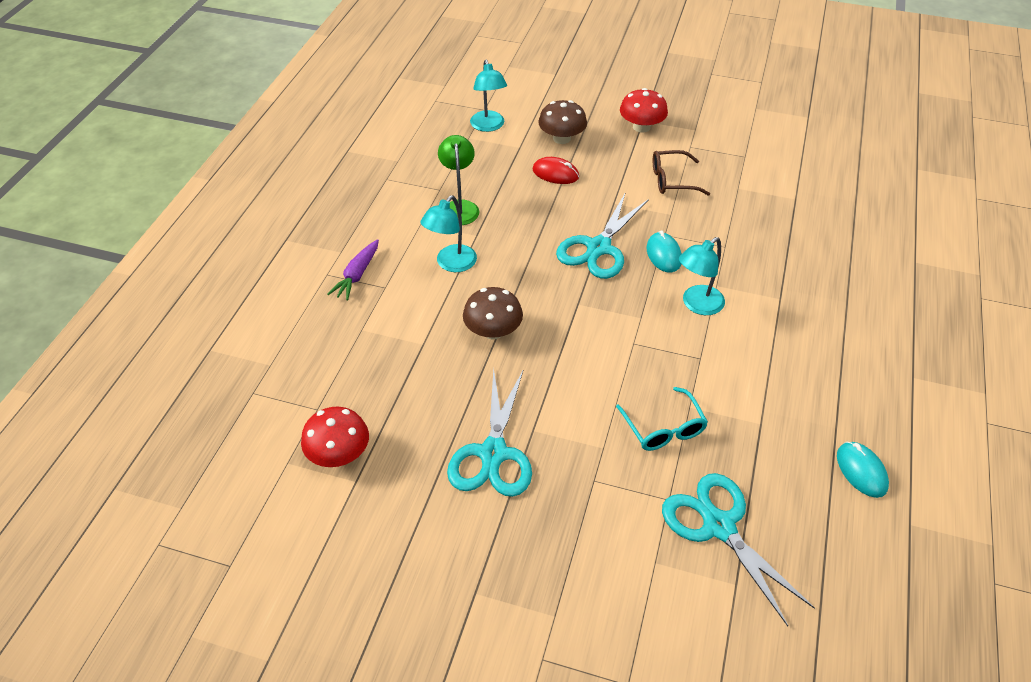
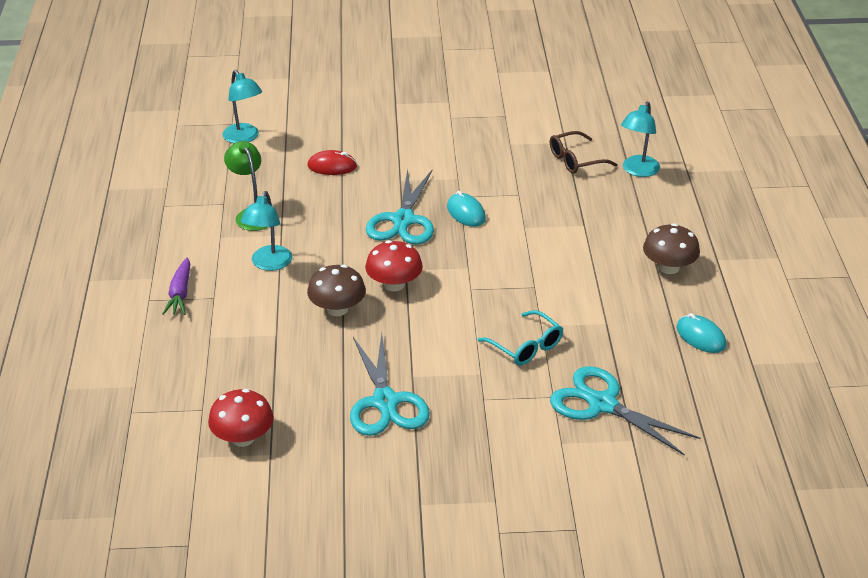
camera: 20 degrees left, 10 degrees down
(562, 138) = (323, 134): brown mushroom -> brown mushroom (669, 267)
(641, 127) = (396, 109): red mushroom -> red mushroom (394, 284)
(672, 180) = (446, 149): brown glasses -> brown glasses (575, 160)
(697, 305) = (513, 246): turquoise lamp -> turquoise lamp (637, 171)

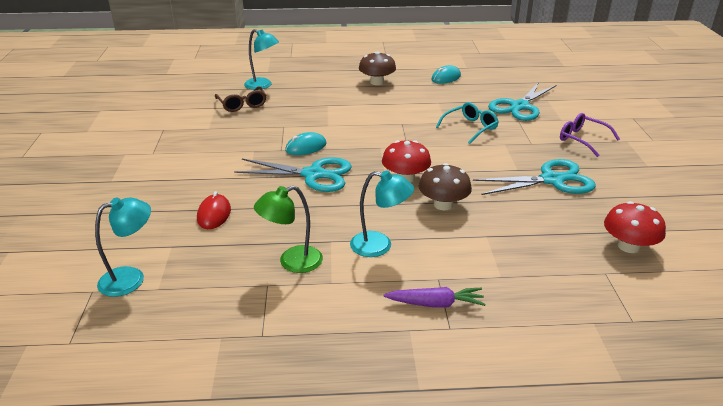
camera: 90 degrees left, 5 degrees down
(497, 452) = (582, 139): none -> purple glasses

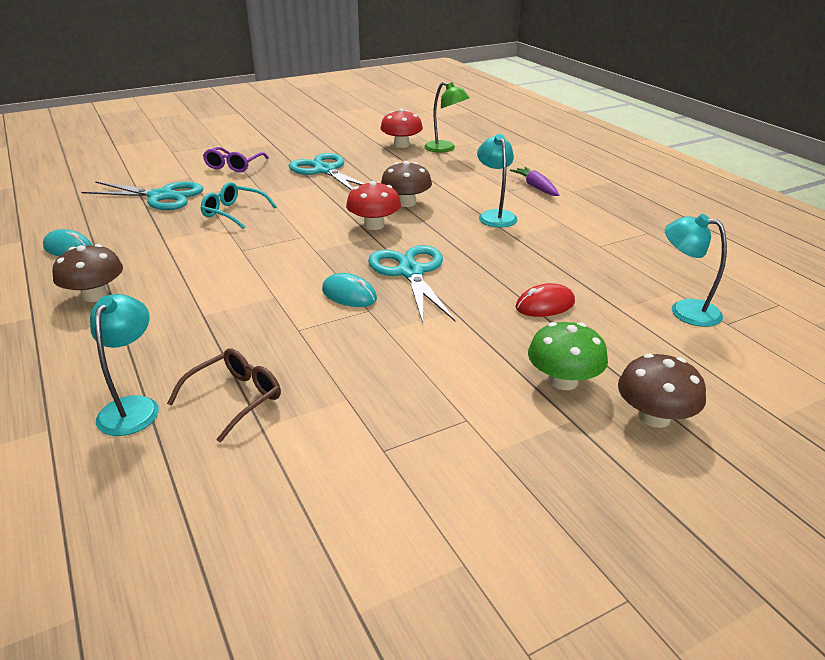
camera: 115 degrees left, 0 degrees up
(75, 207) = (654, 417): none -> brown mushroom
(138, 190) = (563, 381): none -> green mushroom
(292, 262) = (561, 243): green lamp -> green lamp (445, 149)

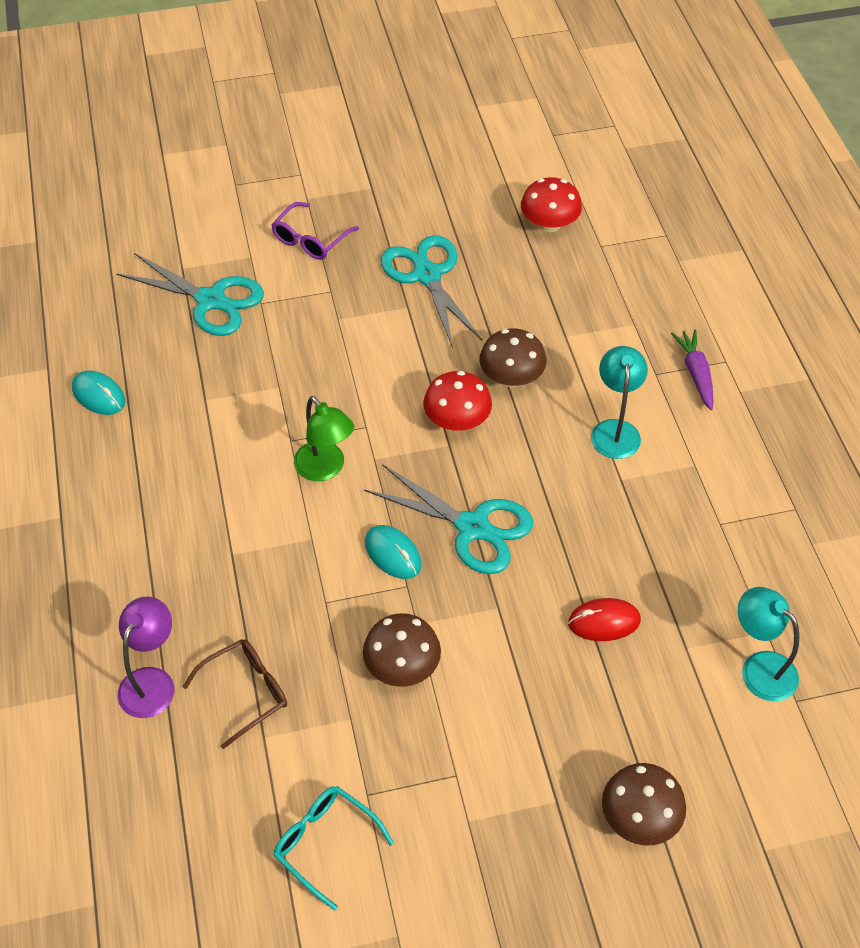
camera: 15 degrees right, 20 degrees up
(95, 295) = (124, 494): brown mushroom -> brown mushroom (402, 666)
(133, 407) = (152, 681): turquoise lamp -> purple lamp
(233, 213) = (293, 357): turquoise glasses -> turquoise glasses (325, 843)
(410, 272) = (473, 527): turquoise scissors -> turquoise scissors turned 120 degrees clockwise
(445, 149) = (608, 247): green lamp -> green lamp (325, 469)
(563, 381) = (572, 746): green mushroom -> none

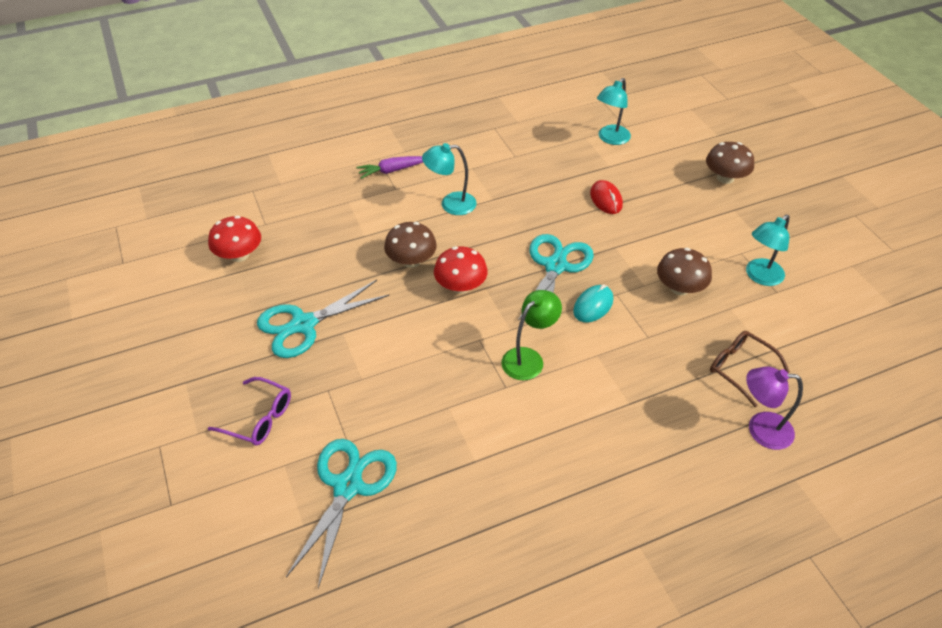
camera: 100 degrees left, 5 degrees down
(99, 395) = (489, 556): turquoise mouse -> none
(325, 843) = (819, 306): turquoise glasses -> none
(401, 782) = (760, 277): none -> turquoise lamp

